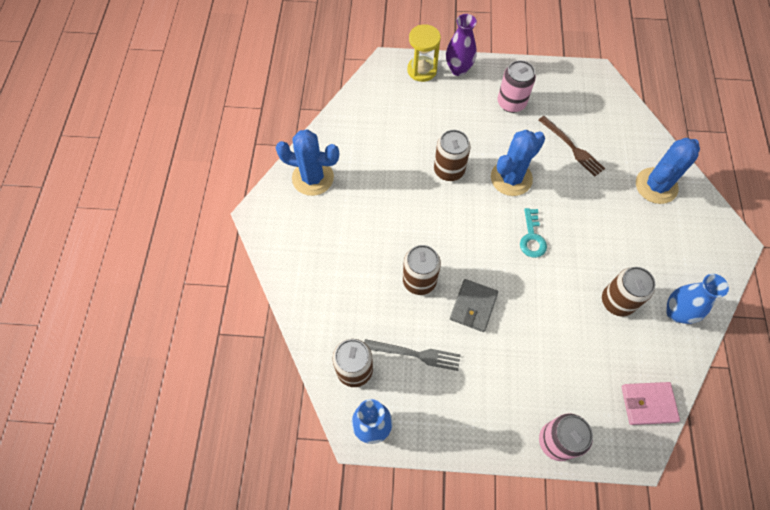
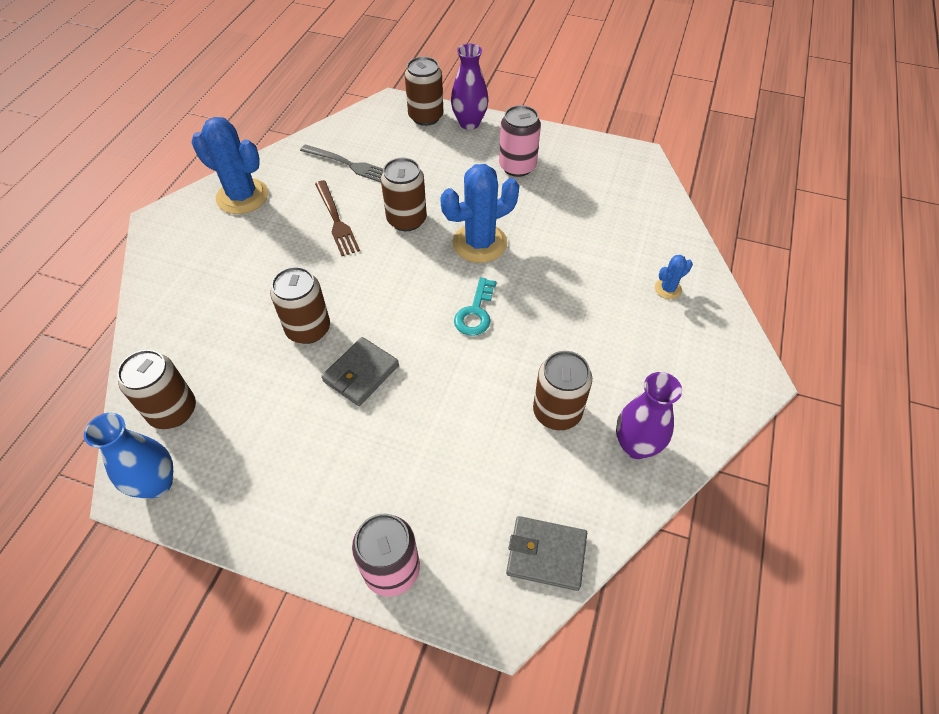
camera: 15 degrees right, 10 degrees down
(416, 354) = (259, 411): grey fork -> grey fork (349, 165)
(422, 70) = (426, 117): yellow hourglass -> brown can
(572, 147) = (573, 226): brown fork -> brown fork (336, 220)
(648, 404) = (546, 554): pink wallet -> grey wallet
(656, 186) = (668, 289): blue cactus -> blue cactus, size x0.47
(676, 313) = (636, 445): blue vase -> purple vase

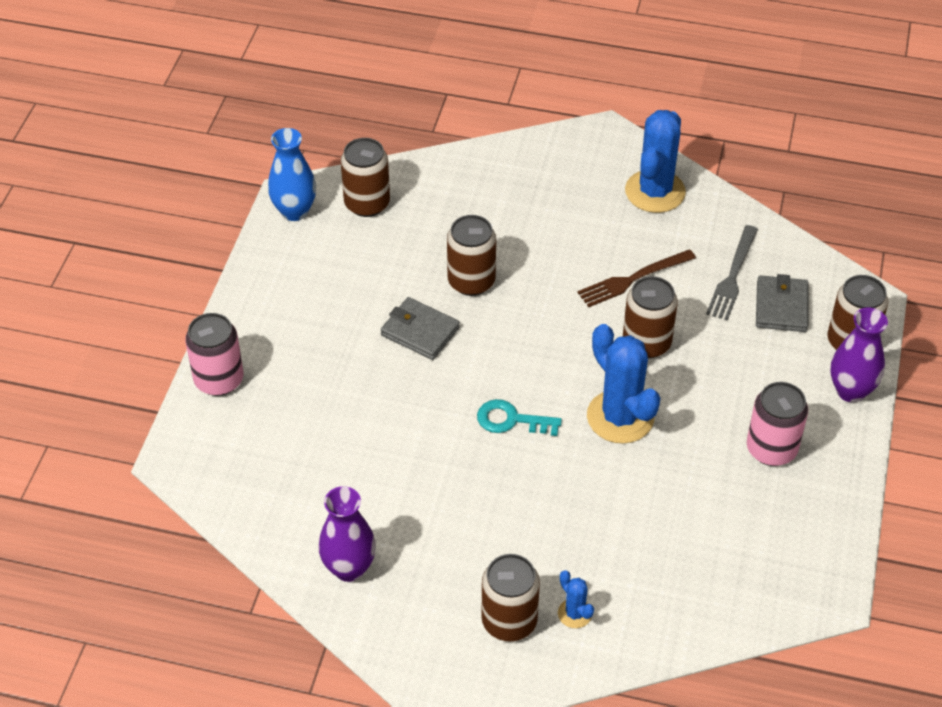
camera: 85 degrees right, 5 degrees down
(546, 554) = (232, 491): grey wallet -> grey wallet (781, 307)
(557, 412) = (385, 498): brown can -> brown can (509, 621)

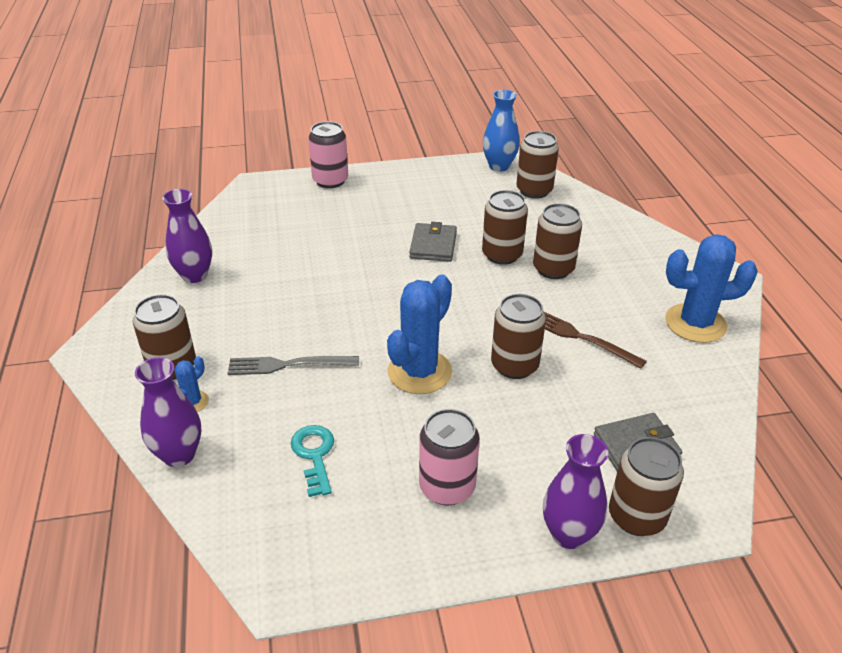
camera: 65 degrees right, 10 degrees down
(511, 420) = (377, 312): turquoise key -> turquoise key (314, 455)
(519, 252) = (553, 269): none -> brown can
(645, 639) = (179, 455): none -> purple vase
(732, 276) = (643, 400): grey fork -> grey fork (288, 365)

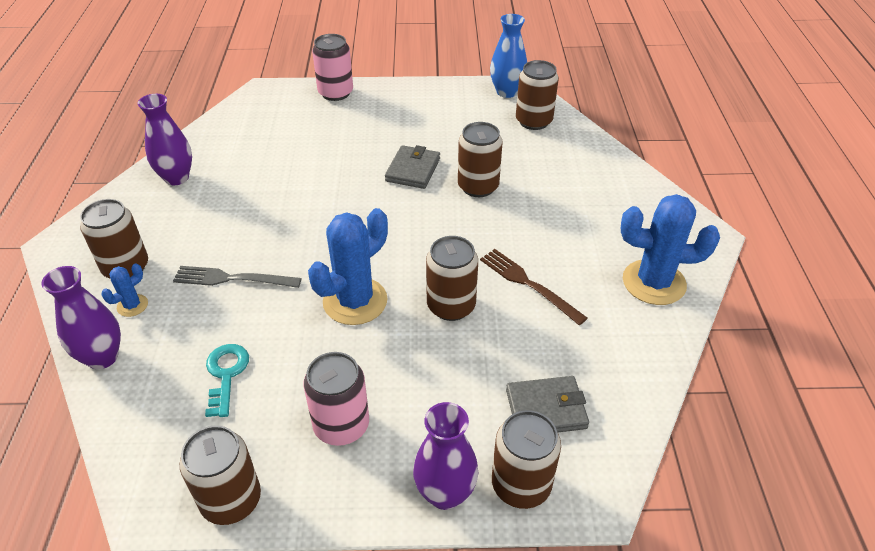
camera: 10 degrees right, 5 degrees up
(553, 269) = (525, 207): brown can -> brown can (231, 500)

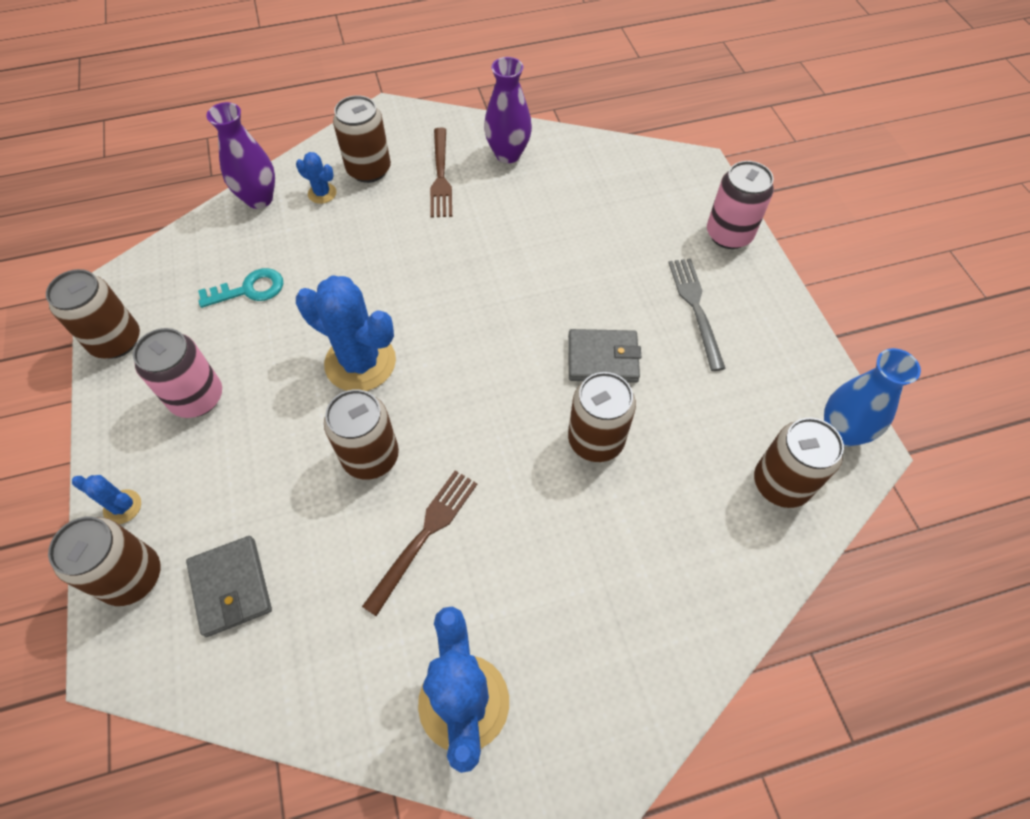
camera: 75 degrees right, 15 degrees up
(172, 221) = (440, 176): none -> brown fork
(232, 279) = (371, 251): grey fork -> grey fork (695, 308)
(445, 493) = (122, 507): purple vase -> blue cactus

